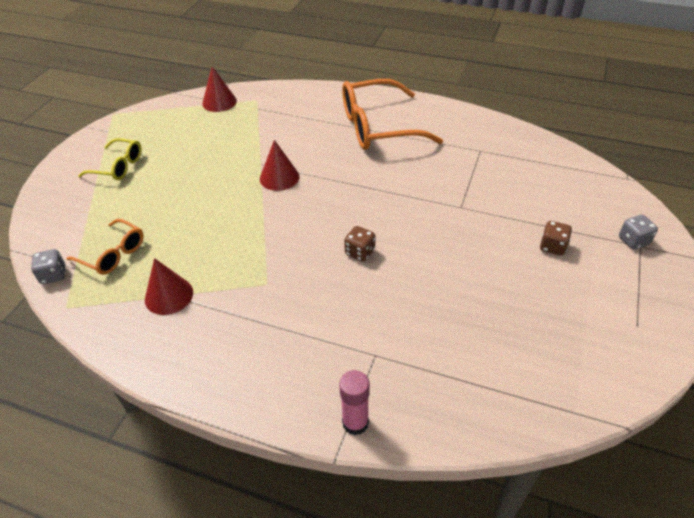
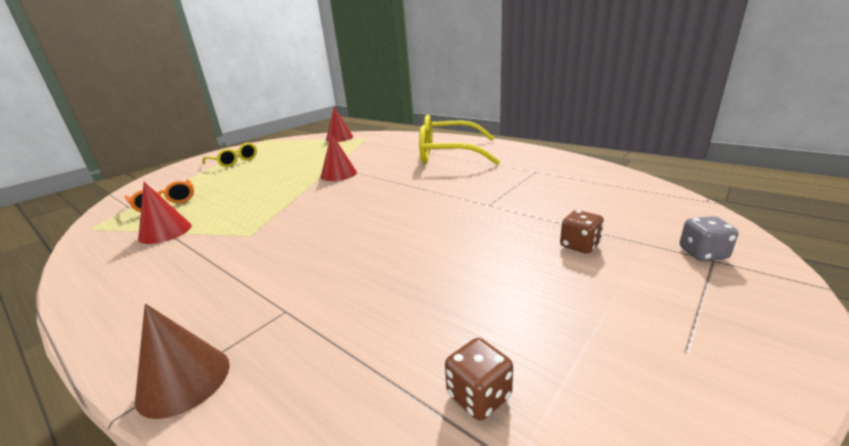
camera: 20 degrees right, 20 degrees down
(53, 275) = (110, 209): grey dice -> none
(355, 423) = (184, 380): pink glue stick -> brown cone
(360, 252) = (357, 224): brown dice -> brown dice (479, 396)
(379, 127) = (449, 154): orange glasses -> yellow glasses

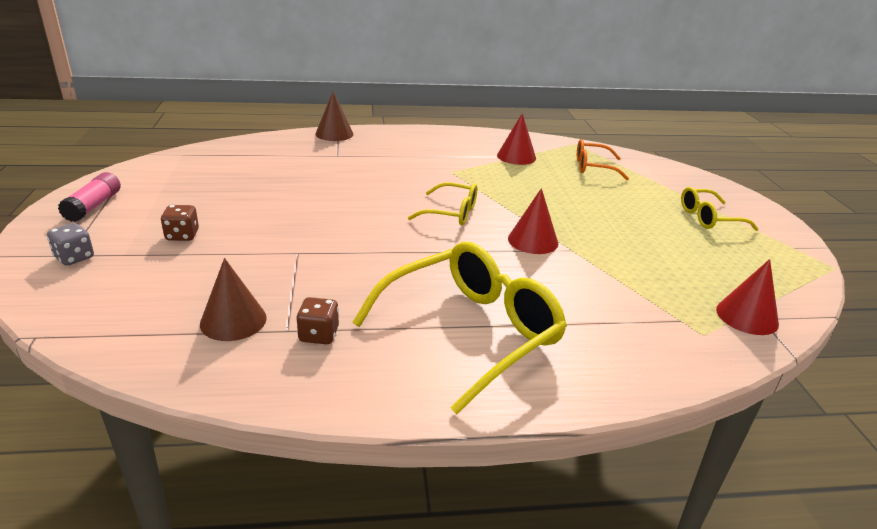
camera: 130 degrees right, 5 degrees up
(340, 200) = (451, 213): none -> yellow glasses
(479, 396) = (206, 161): brown dice -> brown dice (318, 335)
(564, 180) = (233, 320): none -> brown cone
(708, 335) = (93, 206): none -> pink glue stick

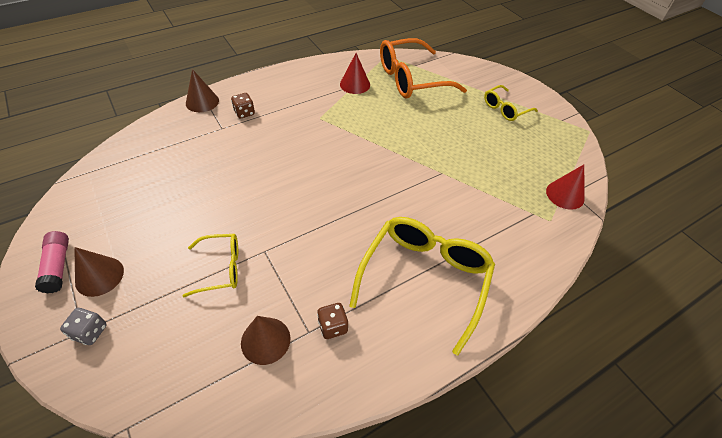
camera: 25 degrees left, 20 degrees up
(121, 223) = (99, 276): none -> brown cone
(182, 235) = (162, 269): brown dice -> brown dice (244, 113)
(451, 213) = (345, 165): yellow glasses -> yellow glasses (220, 268)
(533, 241) = (414, 173): red cone -> none
(593, 167) = (412, 79): orange glasses -> orange glasses, size x1.87

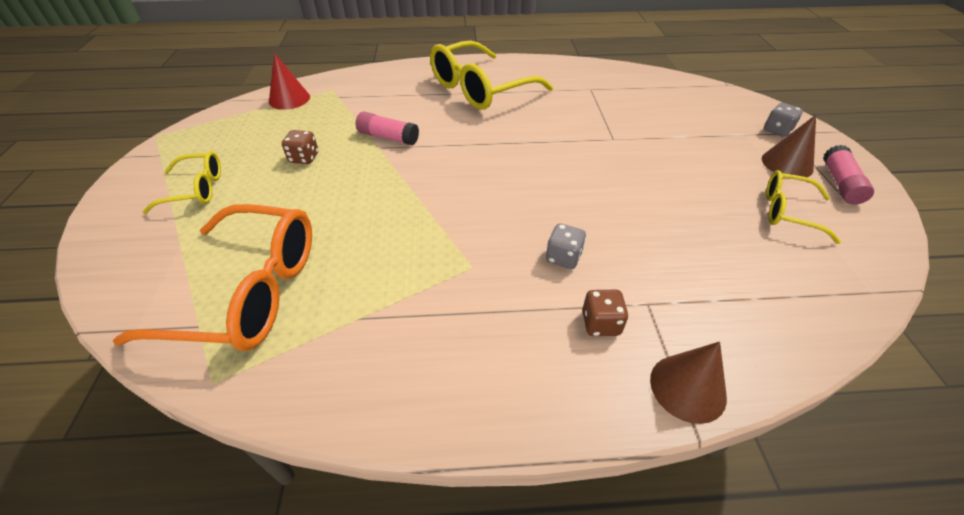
camera: 150 degrees left, 5 degrees down
(220, 268) = (660, 138): yellow glasses -> yellow glasses (788, 212)
(265, 340) = (625, 93): brown cone -> none
(273, 137) = (563, 257): none -> grey dice
(333, 326) = (571, 86): brown dice -> brown dice (304, 158)
(355, 84) = (357, 318): red cone -> none
(445, 184) = (388, 137): none -> pink glue stick

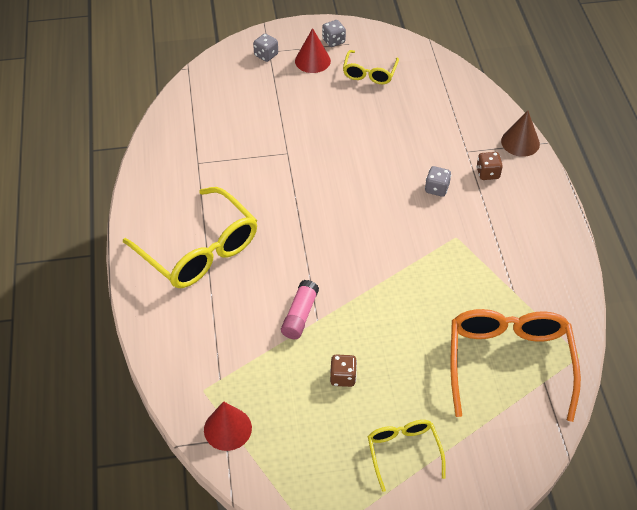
camera: 95 degrees left, 5 degrees up
(787, 164) = (312, 60): brown cone -> red cone
(840, 183) = (333, 41): pink glue stick -> grey dice

